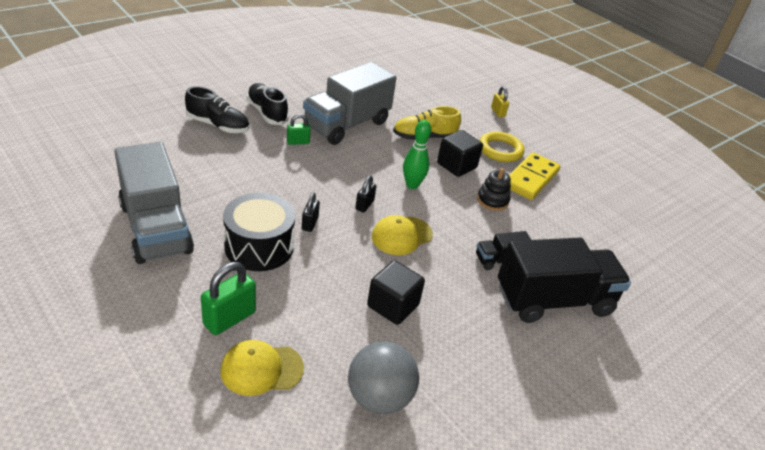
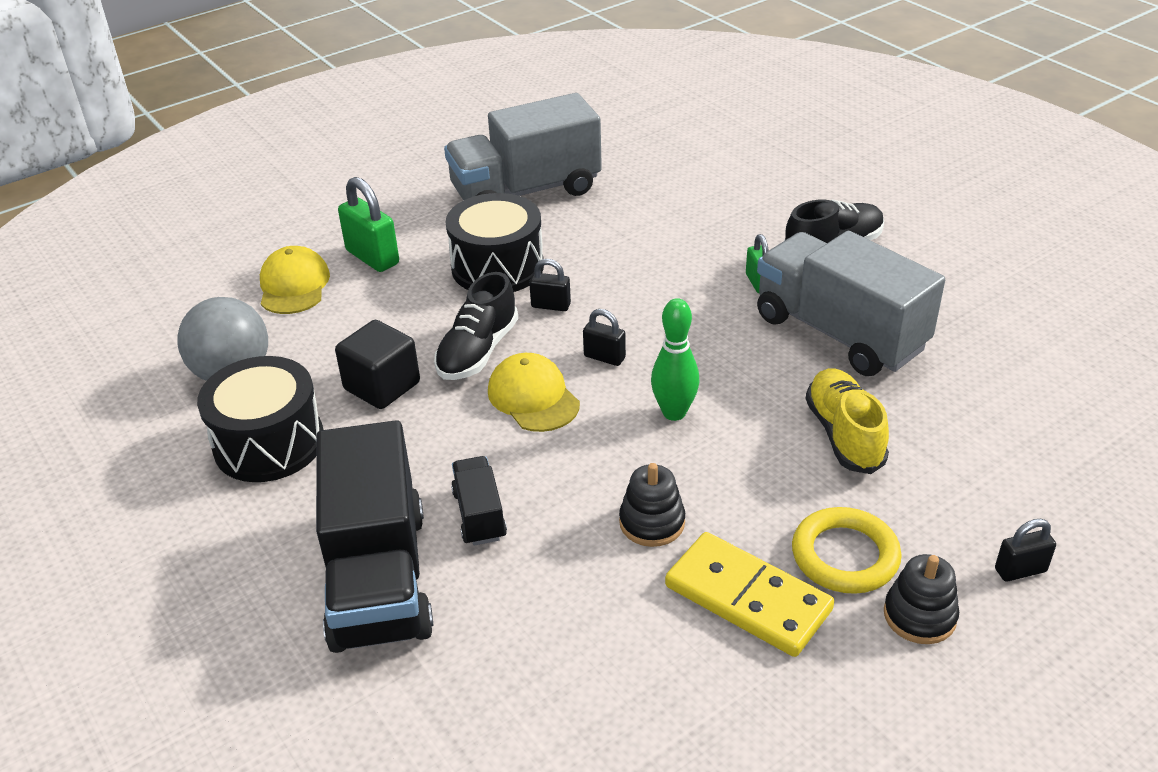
camera: 100 degrees right, 0 degrees up
(218, 125) = (772, 207): black shoe -> black shoe (478, 351)
(454, 364) = (269, 443): none -> black drum
(456, 165) = (756, 477): black cube -> none
(498, 112) = (1020, 570): yellow padlock -> black padlock
(527, 139) = (919, 616): none -> black stacking toy

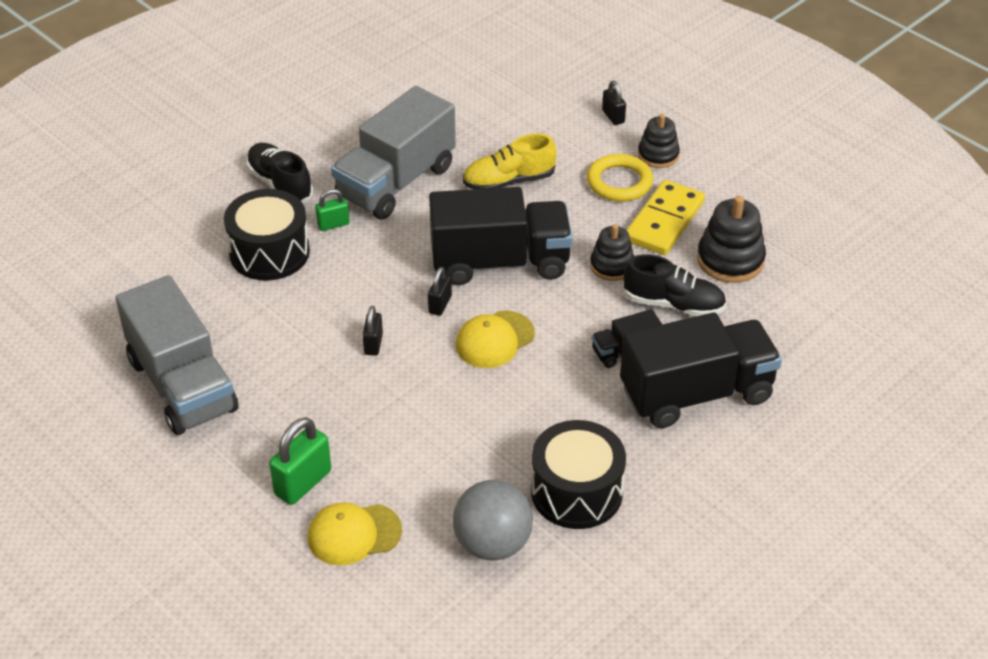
camera: 100 degrees left, 5 degrees up
(382, 386) = (495, 434): black cube -> none
(478, 351) = (441, 381): black shoe -> black shoe (673, 304)
(497, 267) = (316, 387): black drum -> black drum (269, 252)
(646, 669) = (730, 260): none -> black stacking toy
(674, 412) = (500, 262): green bowling pin -> black truck

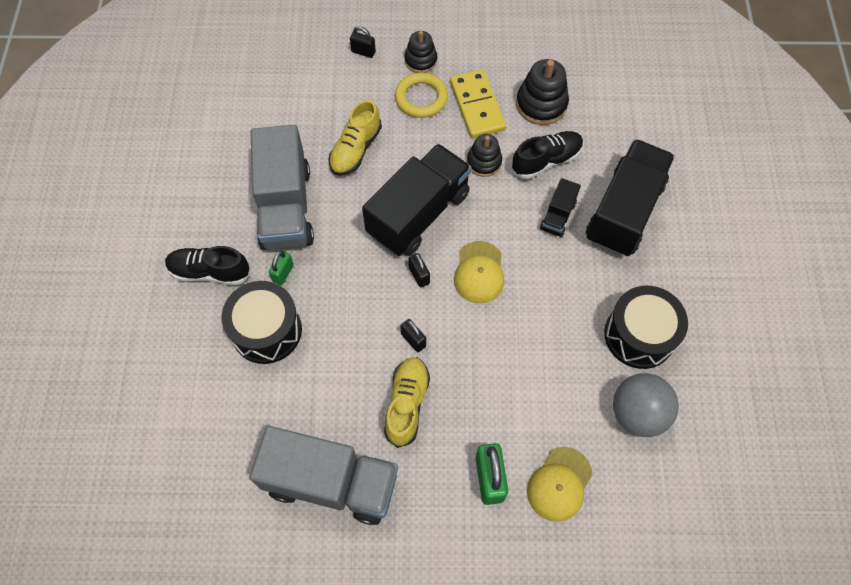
camera: 45 degrees left, 20 degrees up
(308, 382) = (407, 404): none -> yellow shoe

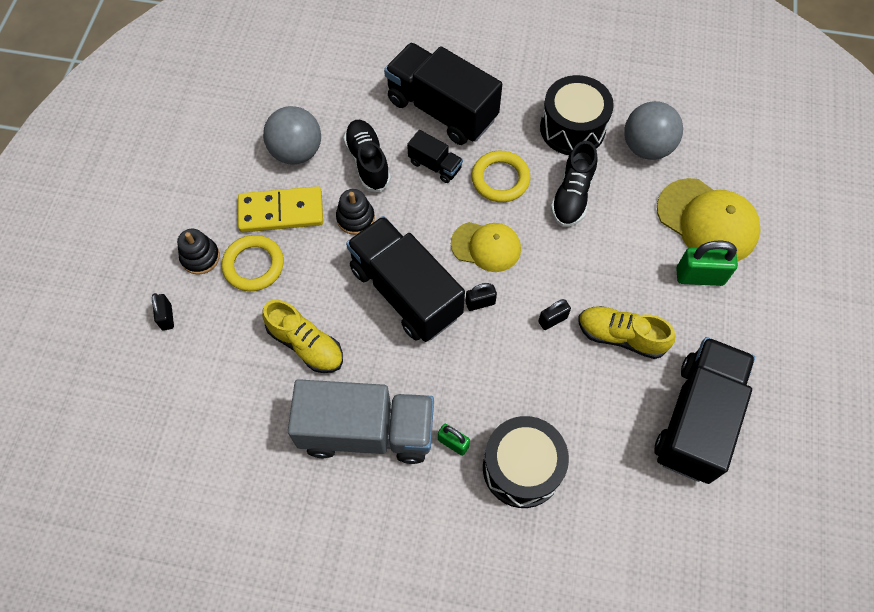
camera: 80 degrees left, 0 degrees up
(210, 272) = (437, 528): black shoe -> black shoe (572, 195)
(331, 482) = (696, 419): grey truck -> black truck
(363, 52) = (166, 317): black padlock -> black padlock turned 45 degrees counterclockwise
(541, 104) = (296, 152): black stacking toy -> grey ball
(557, 275) = (500, 179): none -> yellow ring
(559, 484) = (707, 221): yellow cap -> yellow cap, size x1.52

